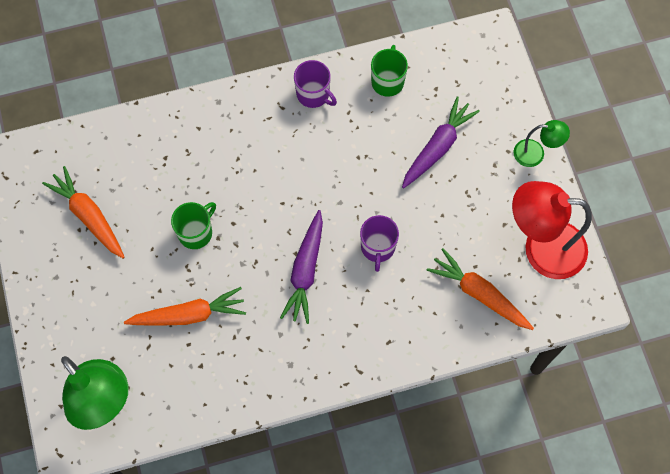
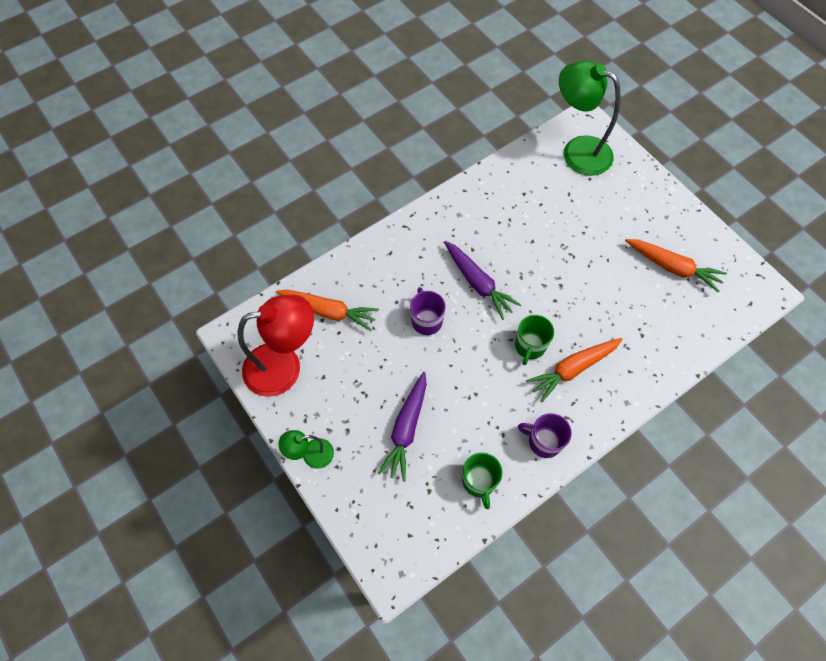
camera: 160 degrees right, 5 degrees down
(189, 314) = (552, 223): orange carrot -> orange carrot (573, 369)
(196, 232) = (580, 283): green mug -> green mug (530, 346)
(305, 271) = (478, 283): purple carrot -> purple carrot turned 150 degrees clockwise

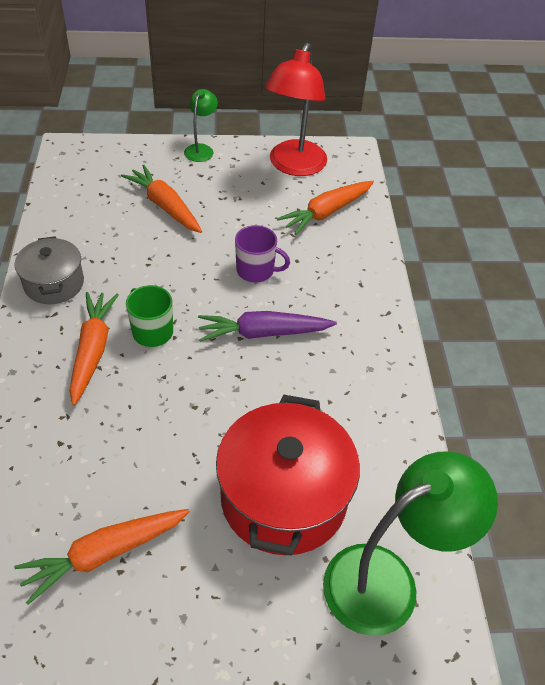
camera: 120 degrees right, 15 degrees down
(406, 429) = (165, 206): purple carrot -> orange carrot
(479, 481) = (73, 224): green mug -> none
(544, 441) = (54, 283): purple mug -> grey pot
(575, 211) = (284, 497): none -> red pot

